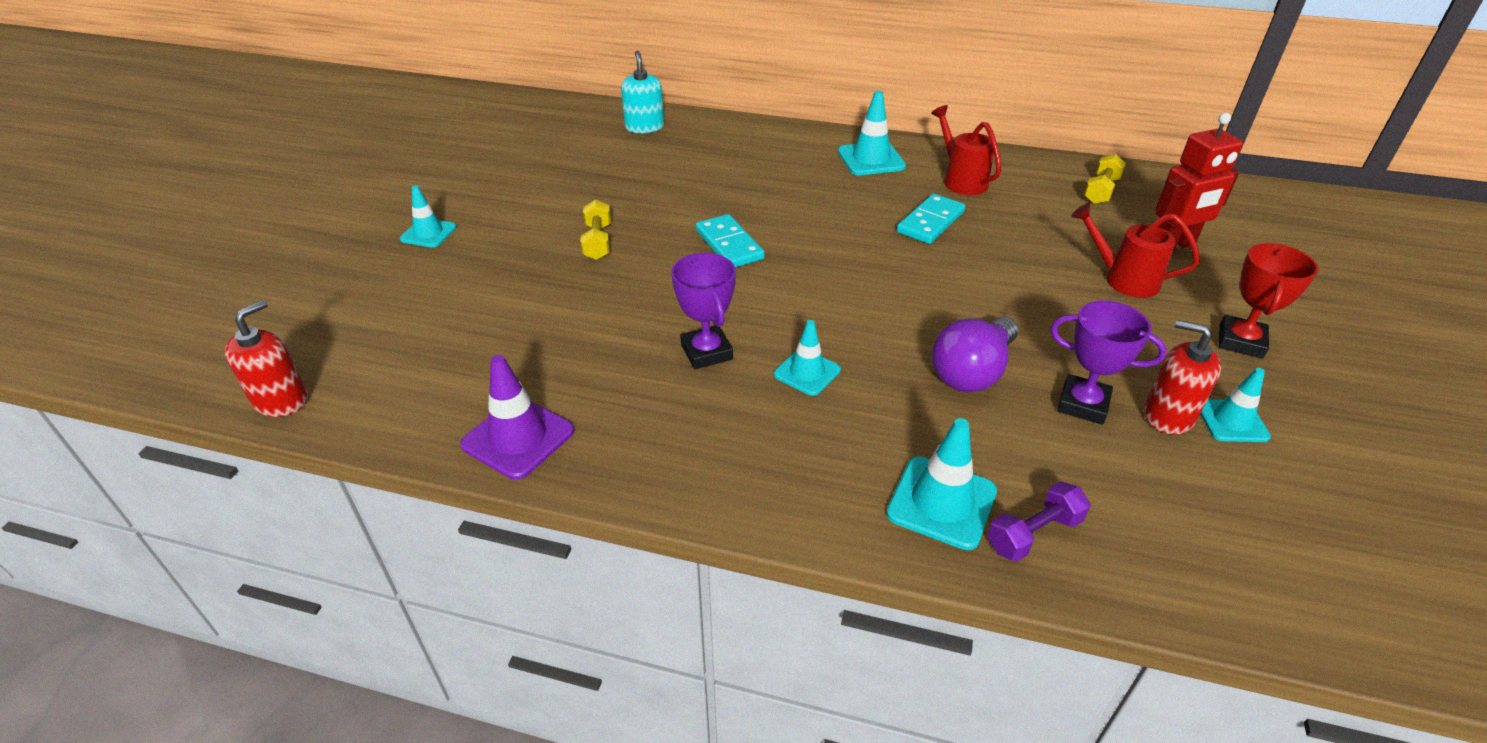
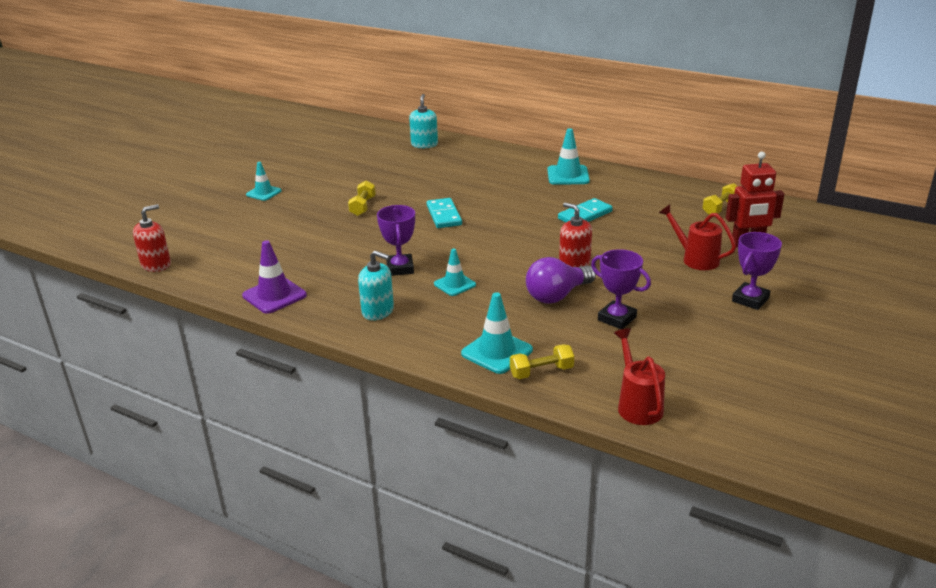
camera: 15 degrees right, 10 degrees down
(709, 445) = (378, 311): none -> turquoise soap dispenser
(961, 180) = (623, 193): red watering can -> red watering can (637, 405)
(1033, 534) = (541, 372): purple dumbbell -> yellow dumbbell
(1168, 415) = (668, 330): red soap dispenser -> red soap dispenser (574, 264)
(1231, 421) = (708, 338): turquoise traffic cone -> none
(1240, 341) = (750, 300): red trophy -> purple trophy

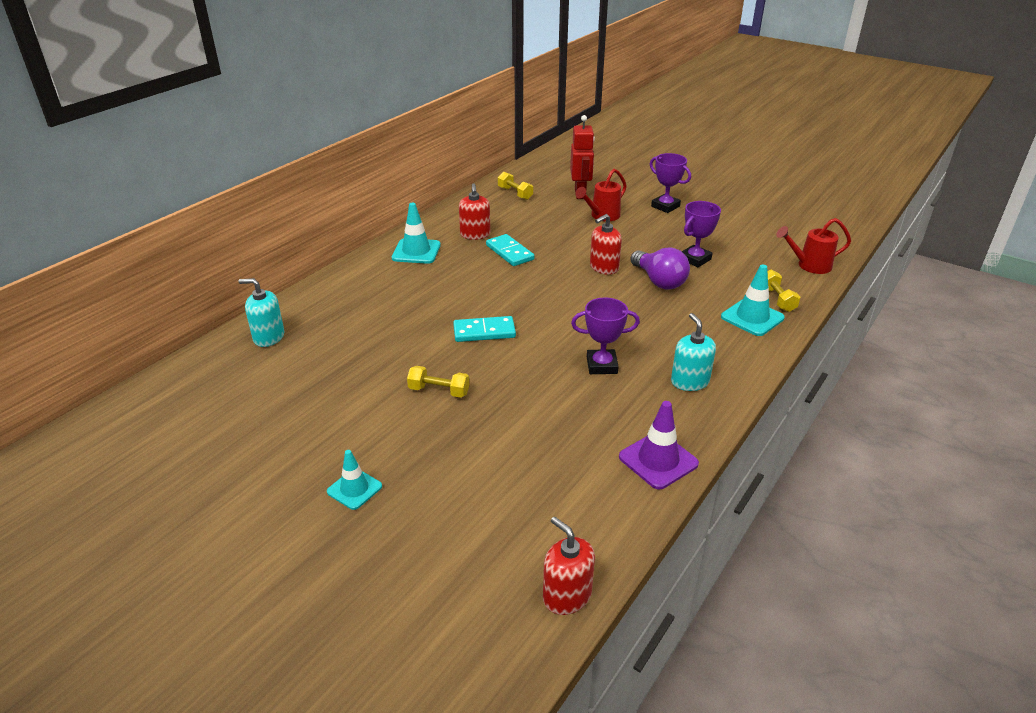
camera: 85 degrees left, 5 degrees up
(378, 311) = (689, 382): turquoise soap dispenser -> turquoise soap dispenser turned 45 degrees counterclockwise
(454, 284) = (637, 333): turquoise traffic cone -> none
(613, 196) = (475, 234): none -> red soap dispenser

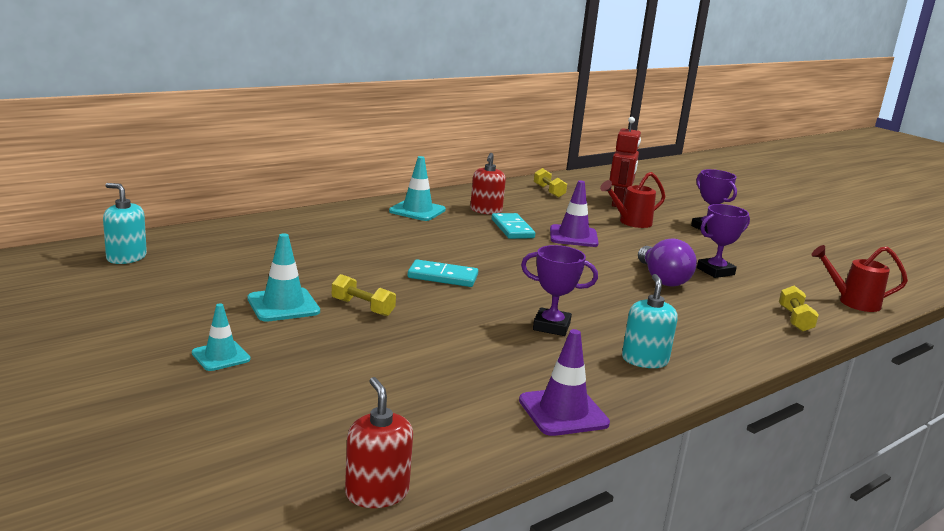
camera: 15 degrees right, 15 degrees down
(269, 337) = (229, 238): turquoise soap dispenser -> turquoise soap dispenser (126, 257)
(564, 248) = (573, 236): none -> purple traffic cone
(604, 267) = (606, 258): red soap dispenser -> none
(752, 317) = (754, 327): turquoise traffic cone -> turquoise traffic cone (283, 305)

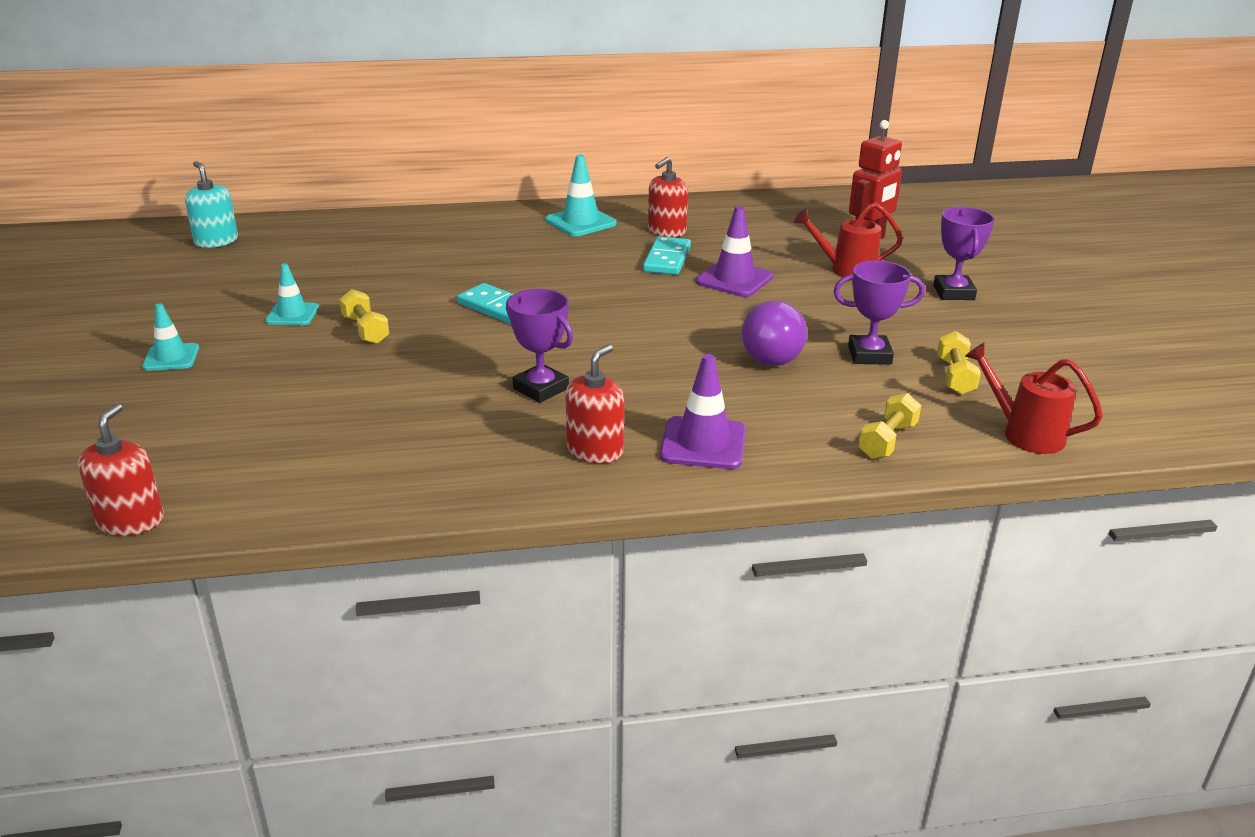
camera: 30 degrees right, 10 degrees up
(283, 305) = (292, 314): turquoise traffic cone -> turquoise traffic cone, size x0.66
(549, 191) = (790, 213): yellow dumbbell -> yellow dumbbell (955, 376)
(563, 412) = (414, 487): purple traffic cone -> purple traffic cone (703, 443)
(644, 360) = (595, 450): turquoise soap dispenser -> red soap dispenser

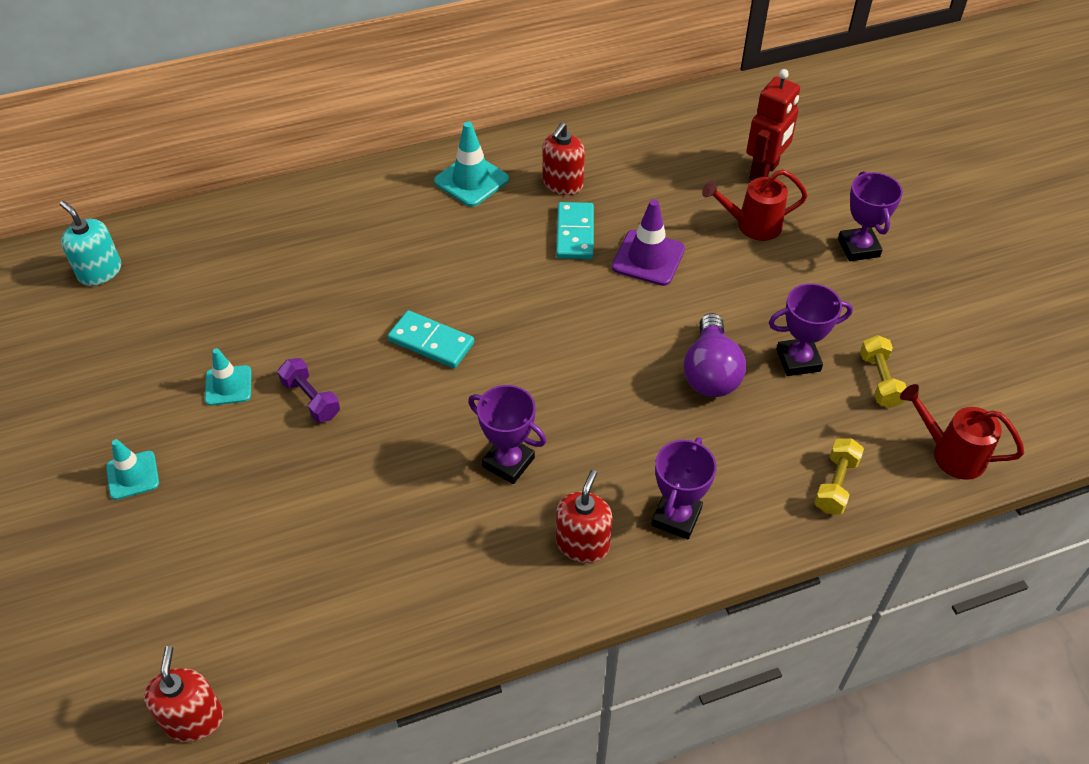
camera: 10 degrees left, 20 degrees up
(365, 330) = (311, 399): yellow dumbbell -> purple dumbbell
(703, 443) = (676, 517): purple traffic cone -> purple trophy

